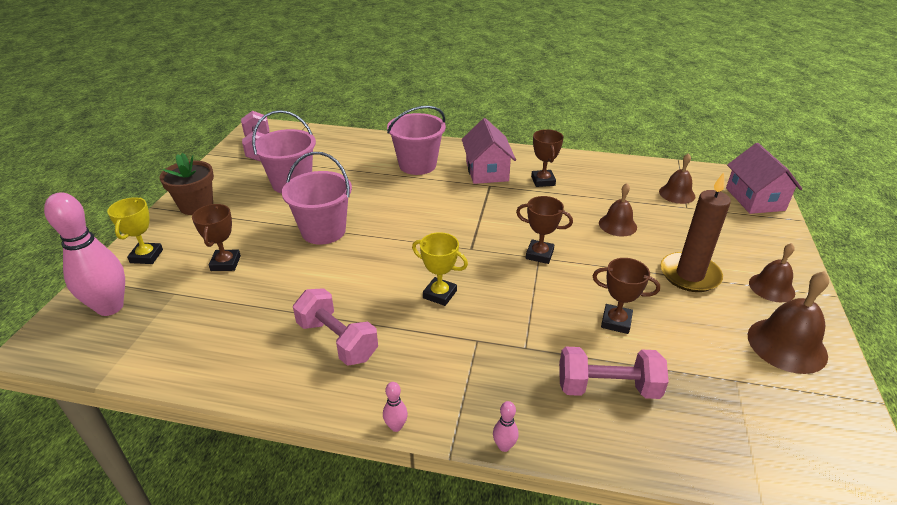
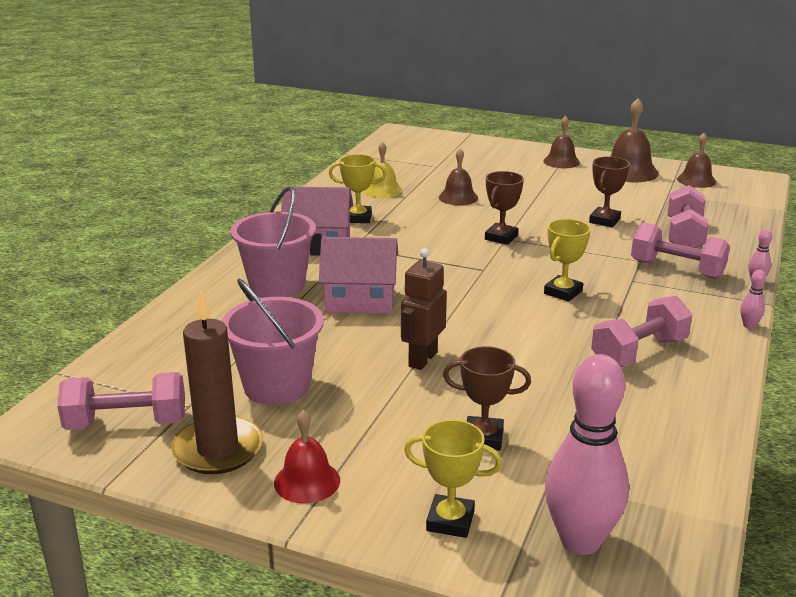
camera: 80 degrees left, 10 degrees down
(196, 206) = (307, 481): brown flower pot -> red bell
(323, 231) = (422, 359): pink bucket -> brown robot
(513, 375) = (676, 269): none -> pink dumbbell
(543, 181) = (358, 218): brown trophy -> yellow trophy
(607, 185) = (382, 190): none -> yellow bell
(677, 194) = (411, 165): brown bell -> brown bell (696, 180)
(689, 275) = (542, 184): brown candle -> brown candle (218, 449)
(755, 199) = (433, 141): pink house -> pink house (360, 300)

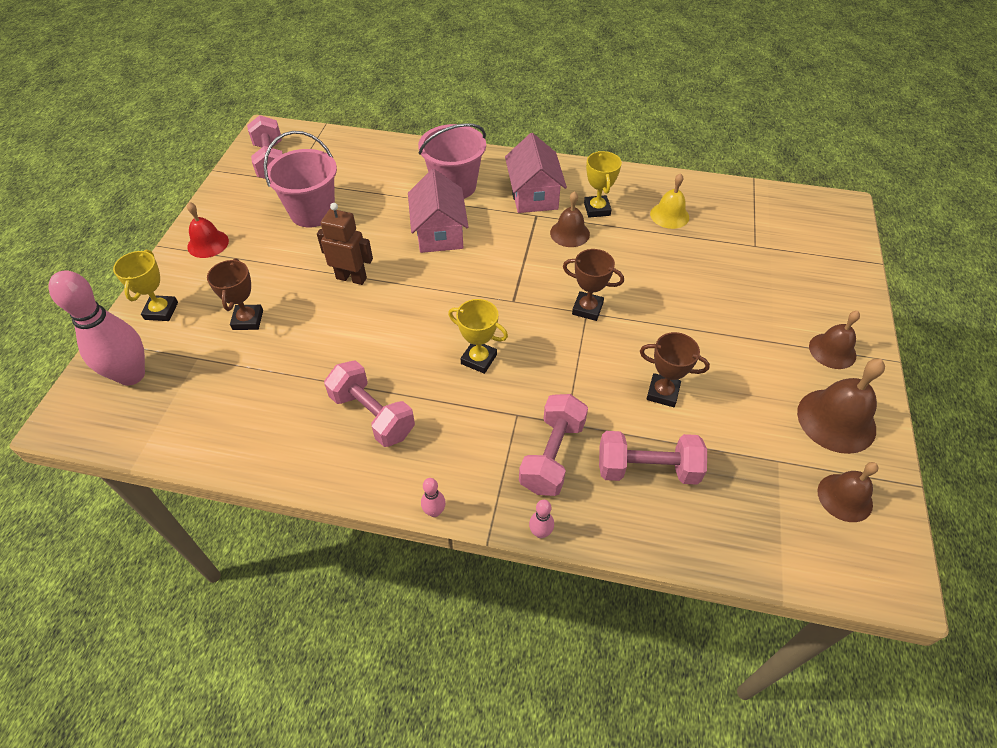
camera: 80 degrees right, 25 degrees up
(218, 449) = (243, 202): brown candle -> none
(458, 197) = (676, 270): brown bell -> brown bell (569, 233)

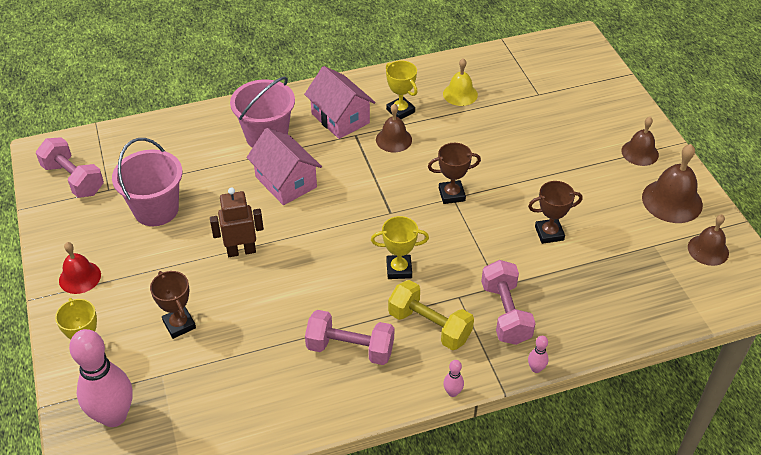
camera: 30 degrees left, 5 degrees down
(464, 430) = (429, 326): none -> yellow dumbbell
(647, 469) = (575, 291): pink dumbbell -> none

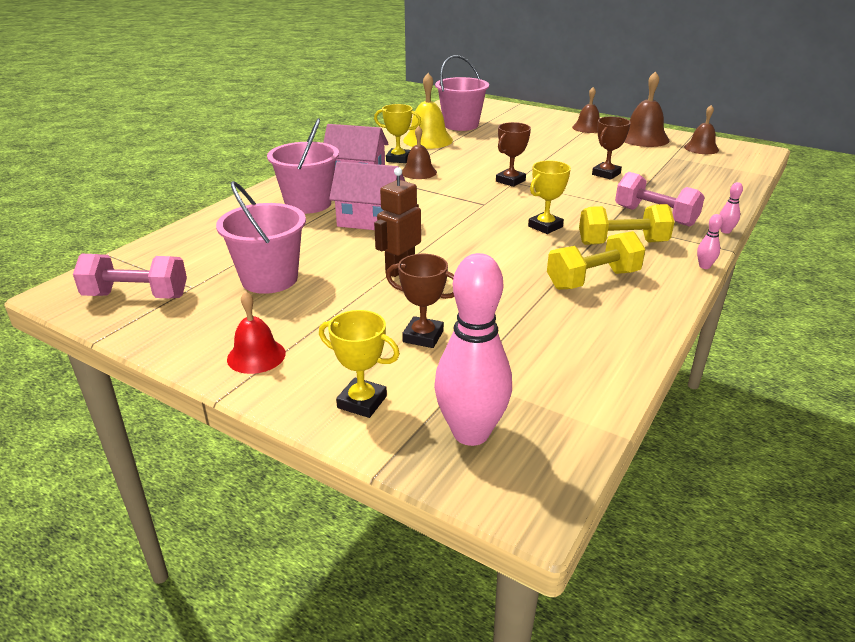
camera: 40 degrees left, 15 degrees down
(350, 349) = (593, 280): pink dumbbell -> yellow dumbbell
(460, 94) = (428, 140): yellow bell -> yellow bell, size x1.55
(520, 84) = (461, 125): none -> pink bucket

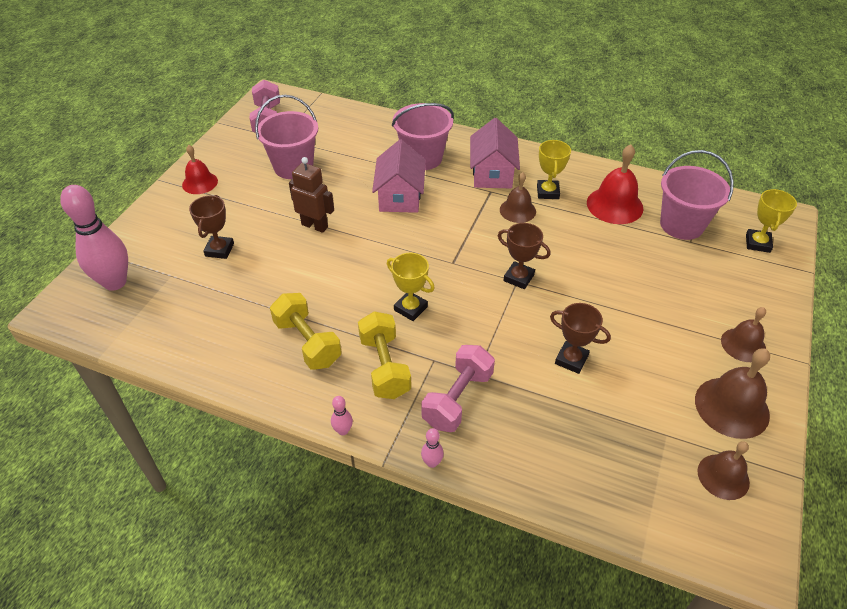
camera: 80 degrees right, 15 degrees up
(362, 402) = (150, 233): yellow trophy -> yellow trophy (757, 243)
(428, 140) = (614, 205): yellow bell -> red bell

